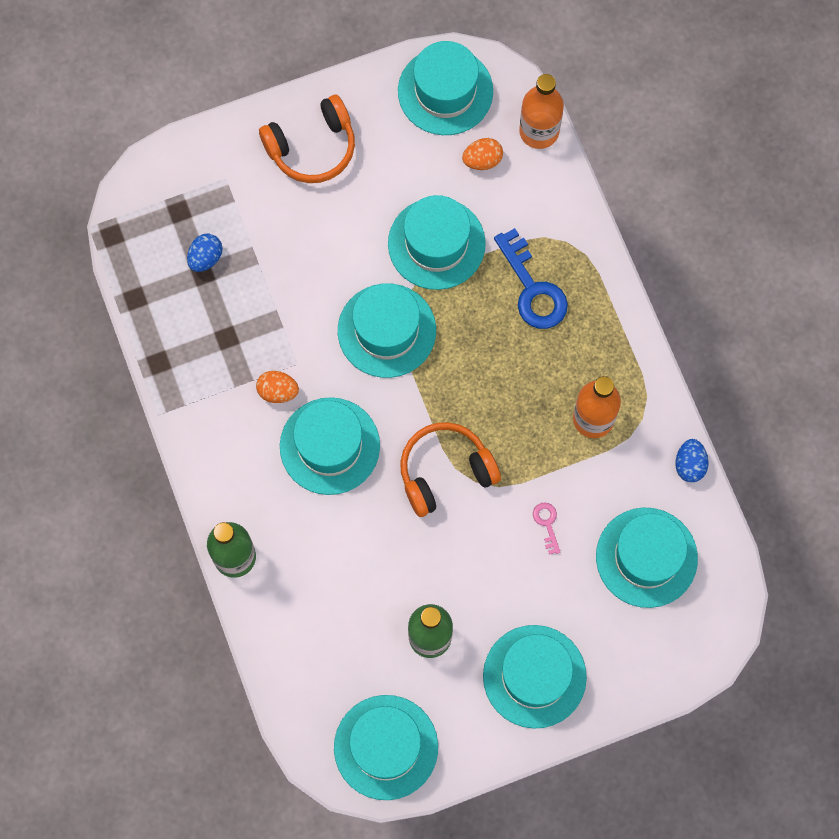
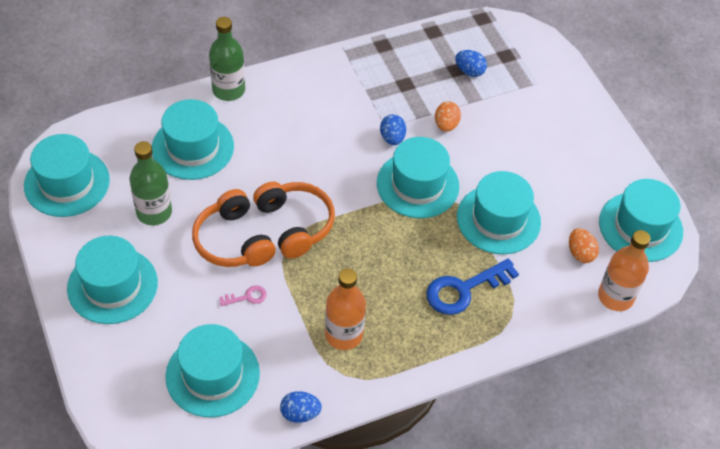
camera: 85 degrees right, 20 degrees down
(278, 391) = (362, 115): orange egg -> orange egg (446, 125)
(312, 147) = (572, 136): orange headphones -> orange headphones (233, 241)
(315, 357) = (392, 138): none -> blue egg
(329, 446) = (317, 147): turquoise hat -> turquoise hat (193, 147)

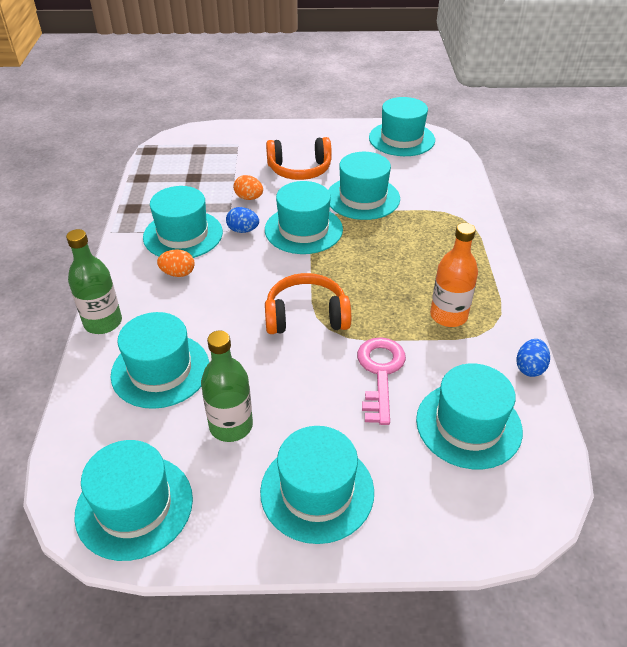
camera: 65 degrees left, 10 degrees down
(233, 241) = (305, 367): orange headphones -> orange headphones (299, 169)
(247, 297) = (380, 373): pink key -> pink key, size x2.13
(363, 97) = (183, 235): none -> turquoise hat
(464, 289) = (425, 233): blue key -> none
(469, 71) = (200, 171): blue egg -> none
(580, 253) = (414, 170): orange egg -> orange egg (178, 273)
(615, 297) = (459, 166): orange bottle -> none

